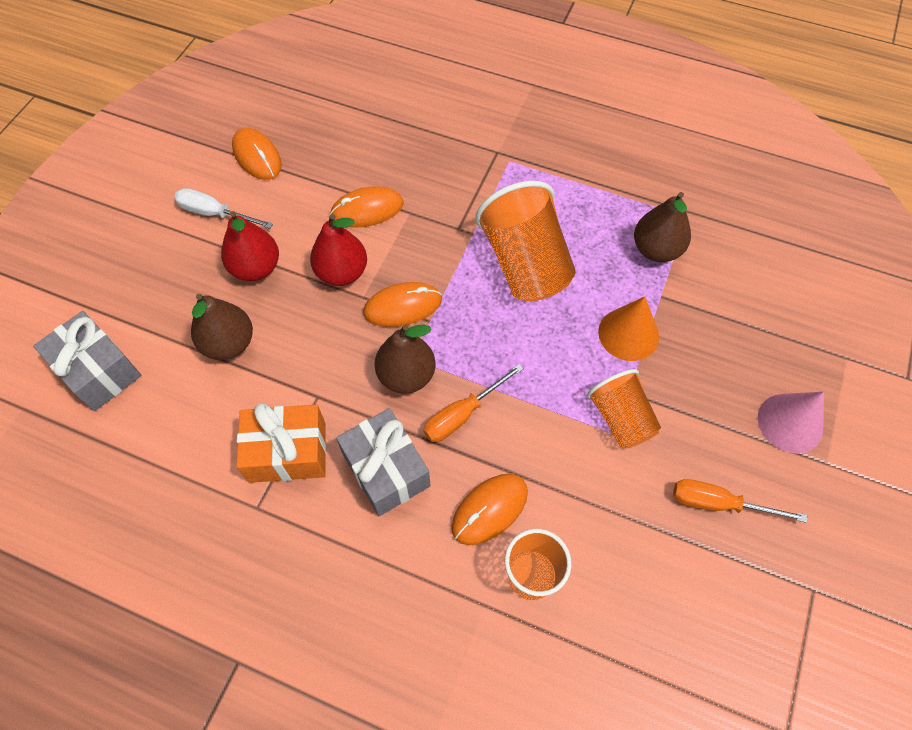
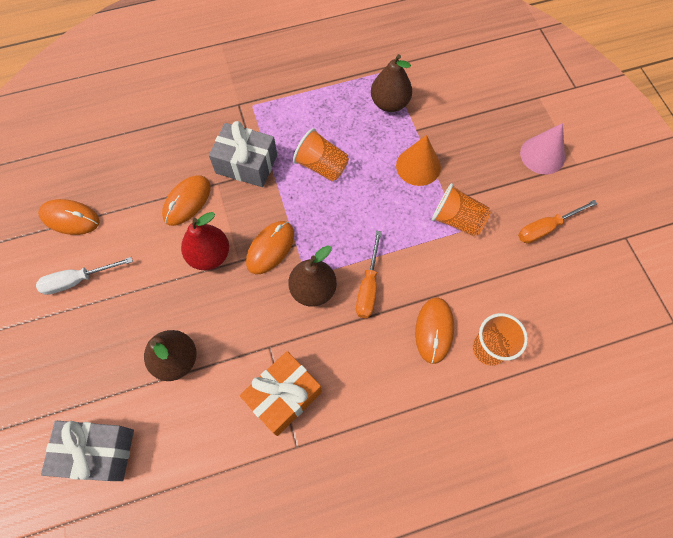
camera: 40 degrees left, 5 degrees up
(256, 268) = (146, 296): red pear -> none
(386, 470) = (354, 357): grey gift -> grey gift (246, 164)
(525, 264) = (321, 166): orange cup -> orange cup, size x0.61

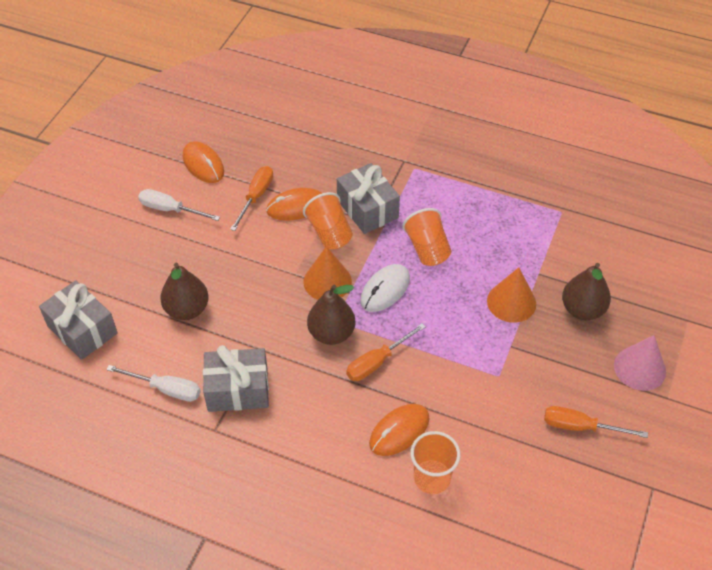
camera: 40 degrees right, 15 degrees down
(144, 216) = (256, 197): none -> orange screwdriver
(209, 255) = (277, 255): red pear -> none
(223, 445) = (166, 389): none -> white screwdriver
(270, 248) = (327, 281): orange mouse -> orange cone
(283, 396) = (238, 389): orange gift -> grey gift
(321, 222) = (385, 290): none -> white mouse
(389, 103) = (535, 238): brown pear -> brown pear (582, 309)
(457, 220) = (504, 365): orange cup -> orange cup (329, 233)

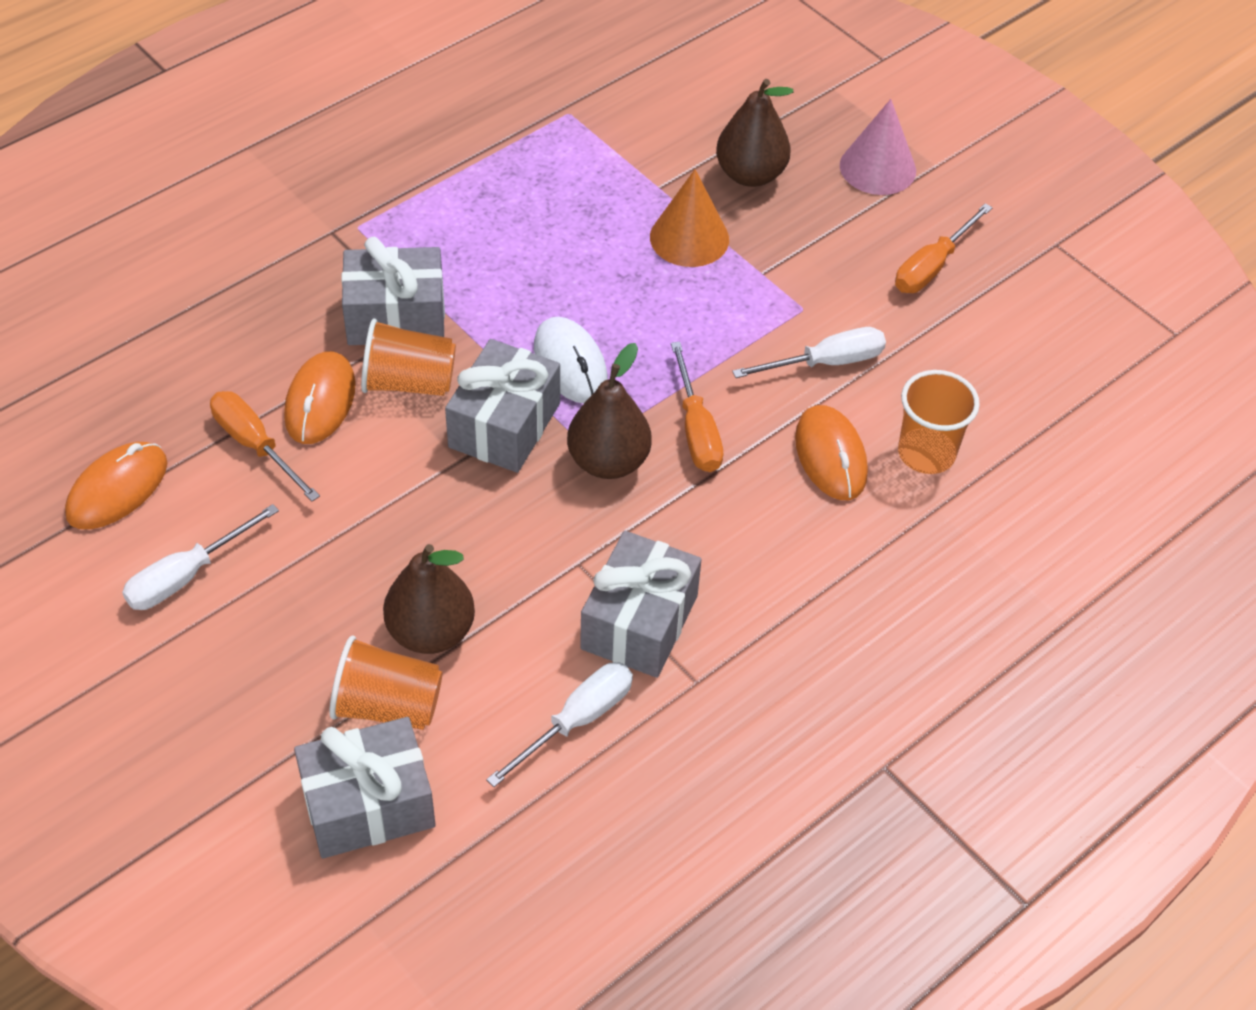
camera: 65 degrees left, 0 degrees up
(203, 164) = (117, 489): orange mouse -> orange mouse turned 45 degrees counterclockwise
(327, 281) = (504, 425): orange cone -> grey gift
(427, 249) = (528, 283): orange cup -> orange cup (387, 706)
(466, 402) = (826, 363): none -> white screwdriver

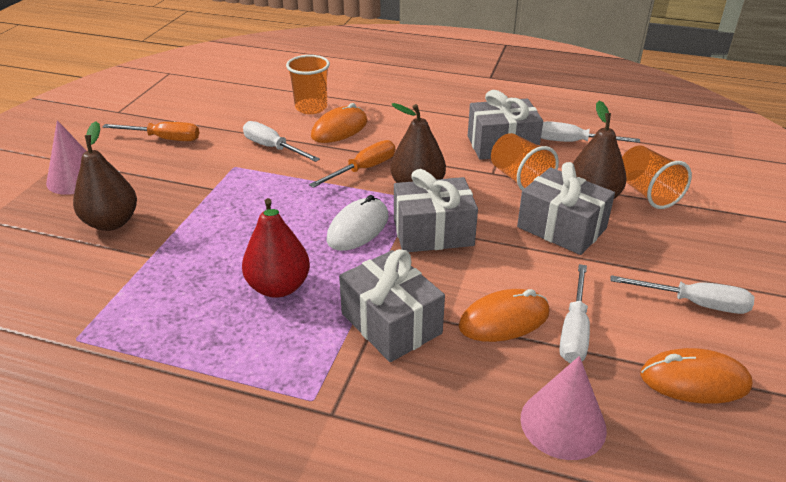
camera: 120 degrees left, 15 degrees down
(177, 364) = (563, 423): none -> pink cone
(255, 445) = (574, 330): orange screwdriver -> white screwdriver
(368, 804) = (695, 176): grey gift -> grey gift (561, 228)
(409, 383) = (443, 286): orange cup -> orange cup (520, 179)
(523, 260) = (278, 287): none -> red pear
(689, 238) = (199, 225): orange cone -> none

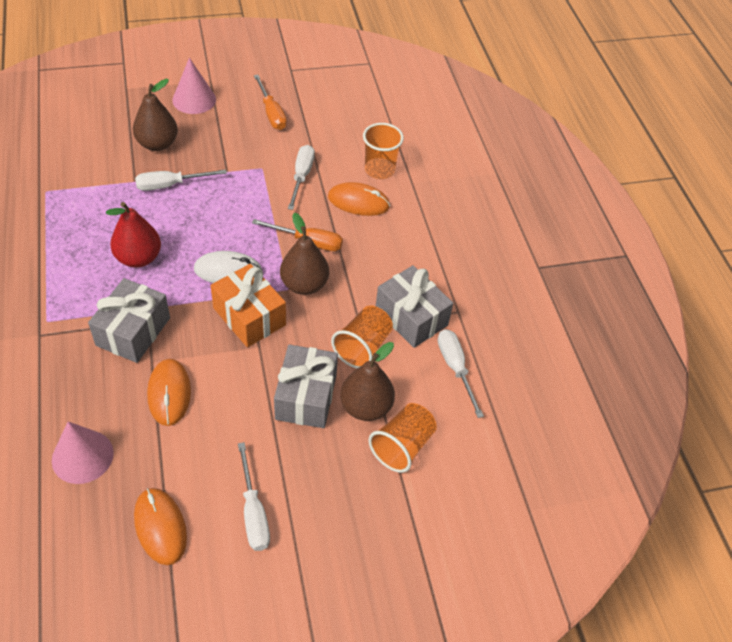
camera: 55 degrees right, 15 degrees up
(433, 232) = (249, 316): grey gift -> orange gift
(504, 320) = (169, 393): orange mouse -> orange mouse turned 45 degrees clockwise
(574, 330) = (178, 439): white screwdriver -> white screwdriver (170, 185)

